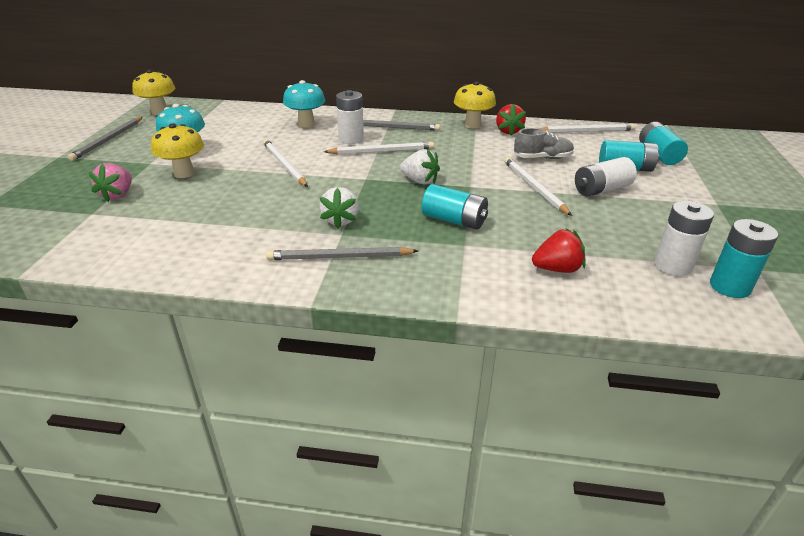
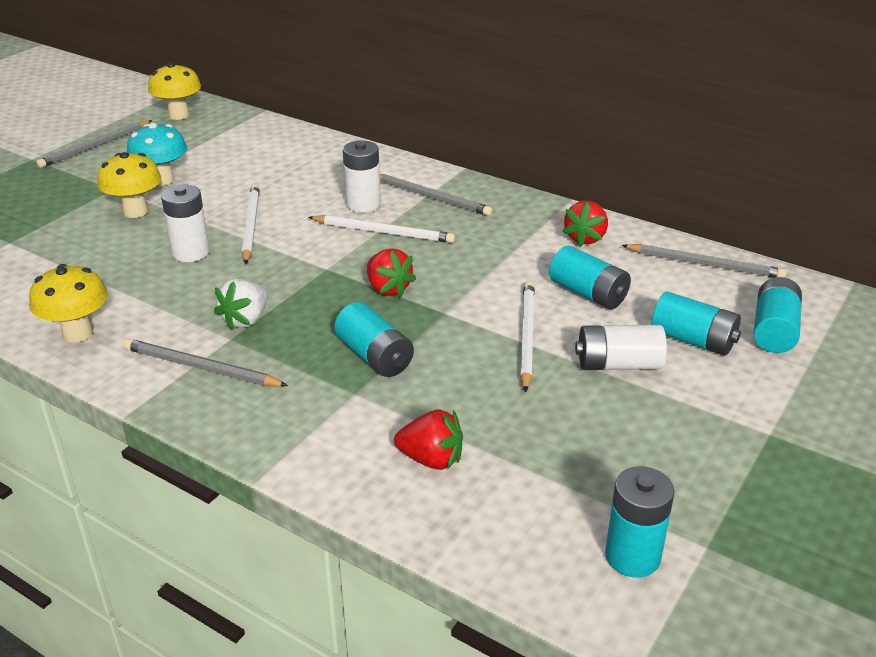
camera: 25 degrees right, 0 degrees up
(118, 195) = (50, 225): pink strawberry -> none
(306, 124) = (329, 168): turquoise mushroom -> none
(420, 181) = (388, 289): white strawberry -> red strawberry
(472, 125) = (545, 217): yellow mushroom -> yellow mushroom (78, 333)
(542, 158) = (588, 293): grey shoe -> turquoise battery
(587, 131) = (705, 264): white pencil -> grey pencil
(673, 266) = (588, 503): white battery -> white battery (191, 252)

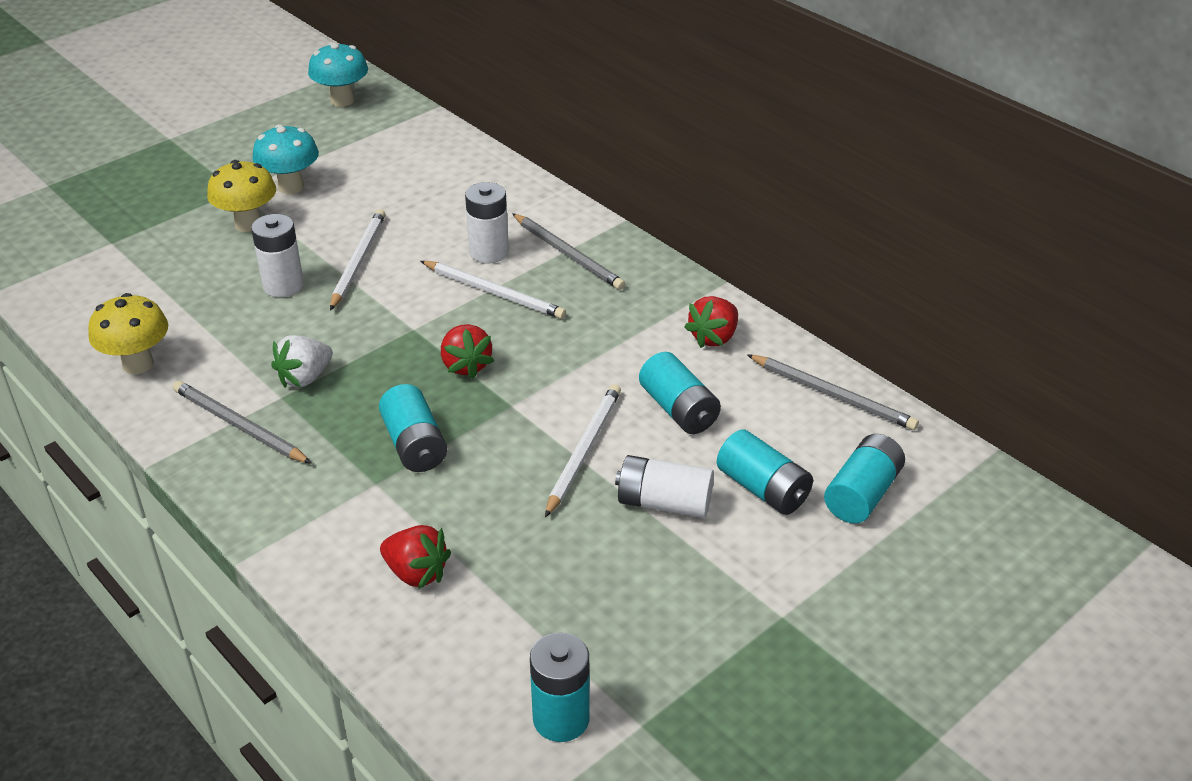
camera: 15 degrees right, 5 degrees up
(95, 146) = (238, 131): grey pencil -> none
(179, 115) = (342, 100): yellow mushroom -> turquoise mushroom

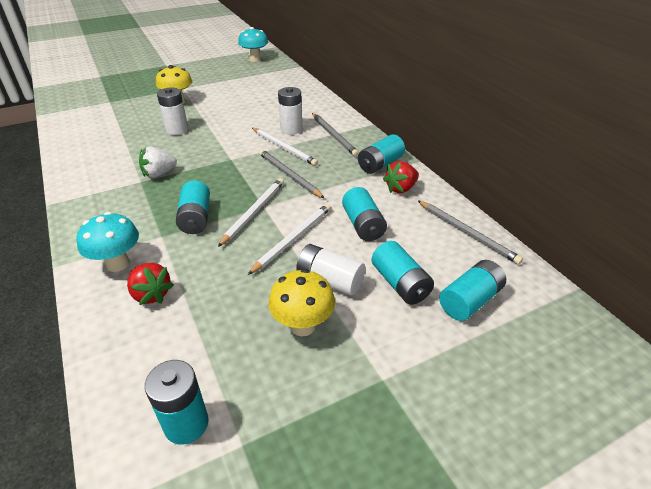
camera: 15 degrees right, 0 degrees up
(138, 364) = (81, 154): yellow mushroom -> yellow mushroom (303, 326)
(239, 426) = (108, 192): grey pencil -> grey pencil (289, 175)
(291, 187) = (208, 89): turquoise mushroom -> turquoise mushroom (118, 264)
(358, 261) = (221, 124): white pencil -> white pencil (254, 212)
(466, 365) = (249, 181): red strawberry -> none
(666, 299) = (380, 164): none -> turquoise battery

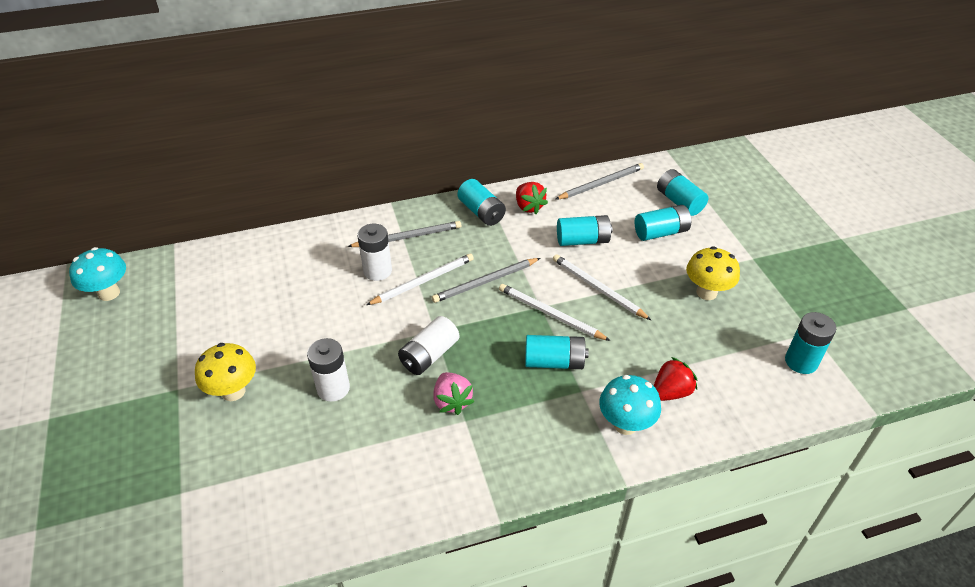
camera: 80 degrees left, 5 degrees up
(159, 174) = (452, 401): white strawberry -> pink strawberry
(330, 280) = (655, 271): white battery -> white battery (429, 355)

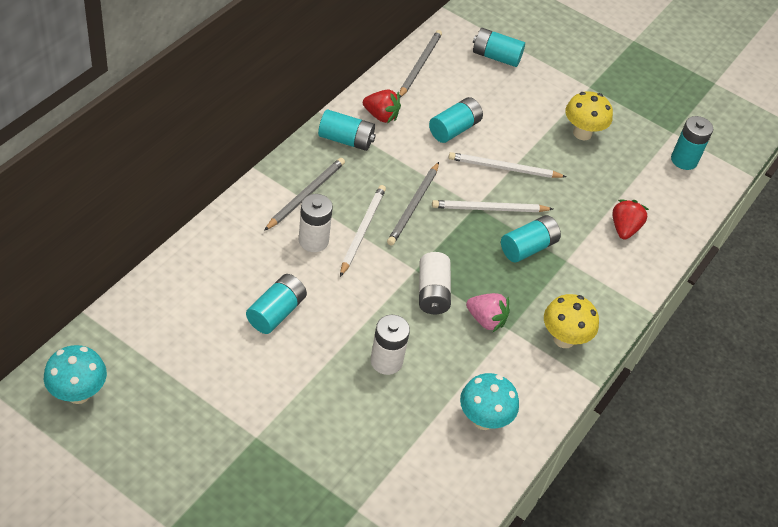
camera: 45 degrees left, 5 degrees up
(233, 391) = (307, 411): yellow mushroom -> yellow mushroom (564, 339)
(625, 424) = (616, 269): turquoise mushroom -> turquoise mushroom (483, 419)
(661, 232) = (506, 93): turquoise battery -> turquoise battery (276, 312)

